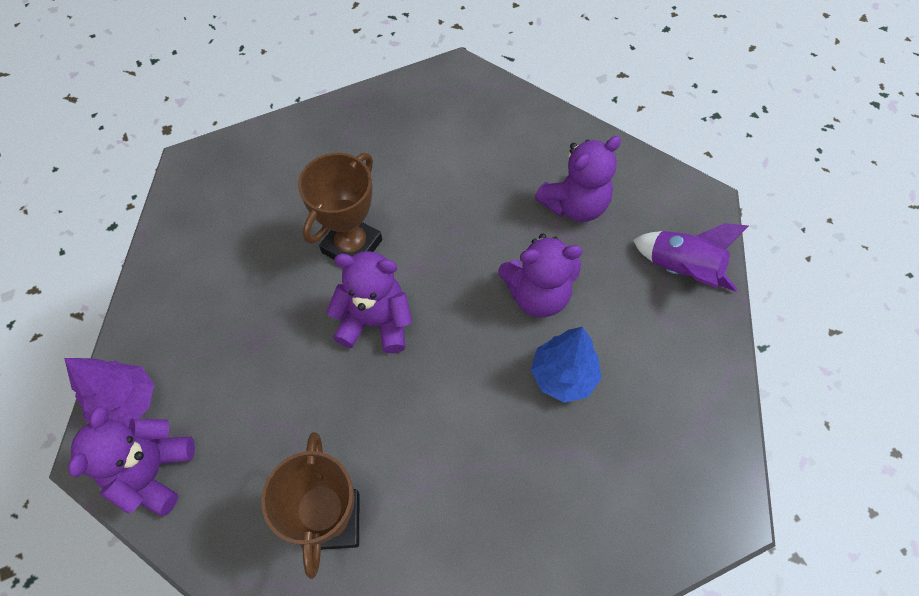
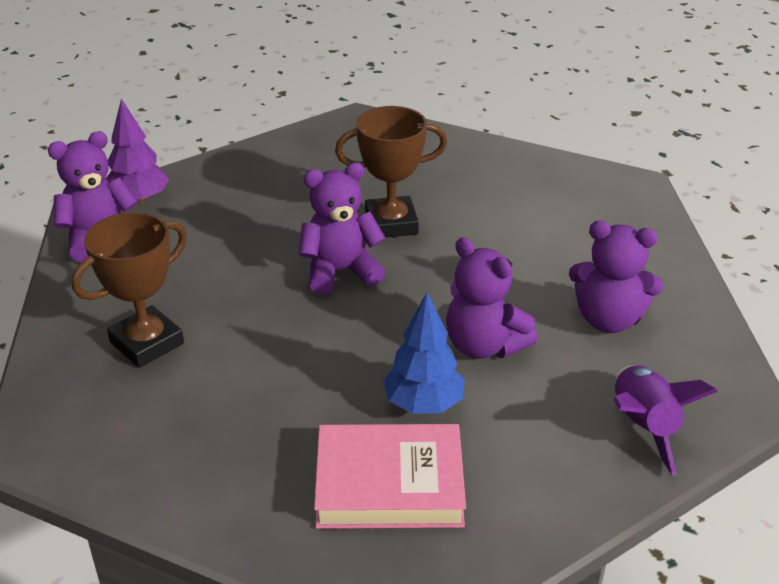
camera: 50 degrees right, 25 degrees down
(375, 322) = (340, 271): purple teddy bear -> purple teddy bear turned 75 degrees counterclockwise
(620, 454) = (389, 484): none -> pink book

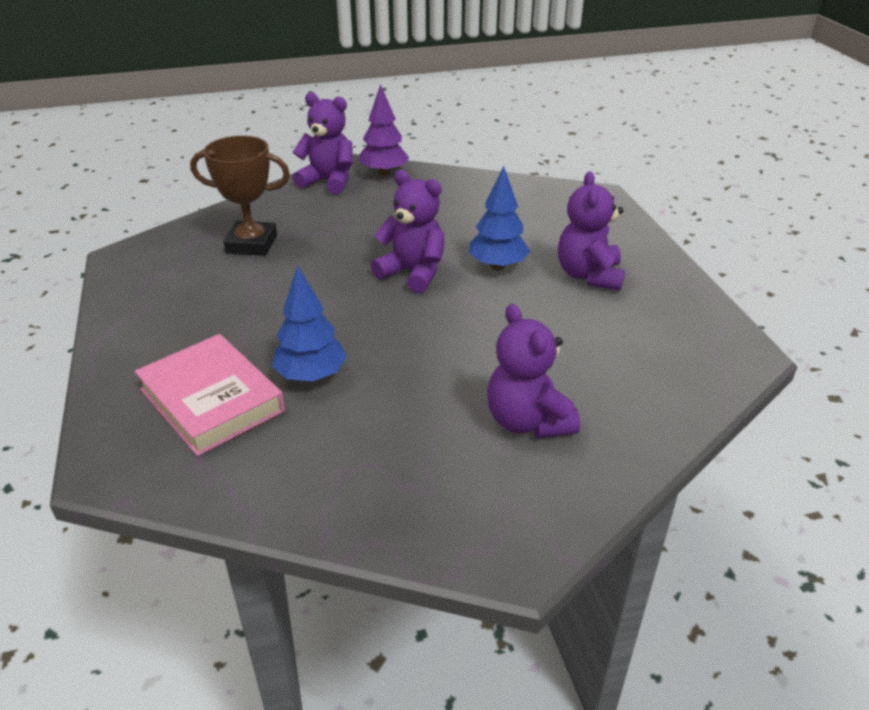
camera: 50 degrees right, 0 degrees up
(391, 223) = (497, 266): brown trophy -> blue tree
(484, 345) = (411, 372): purple teddy bear -> purple teddy bear (589, 275)
(643, 426) = (409, 503): purple rocket -> none

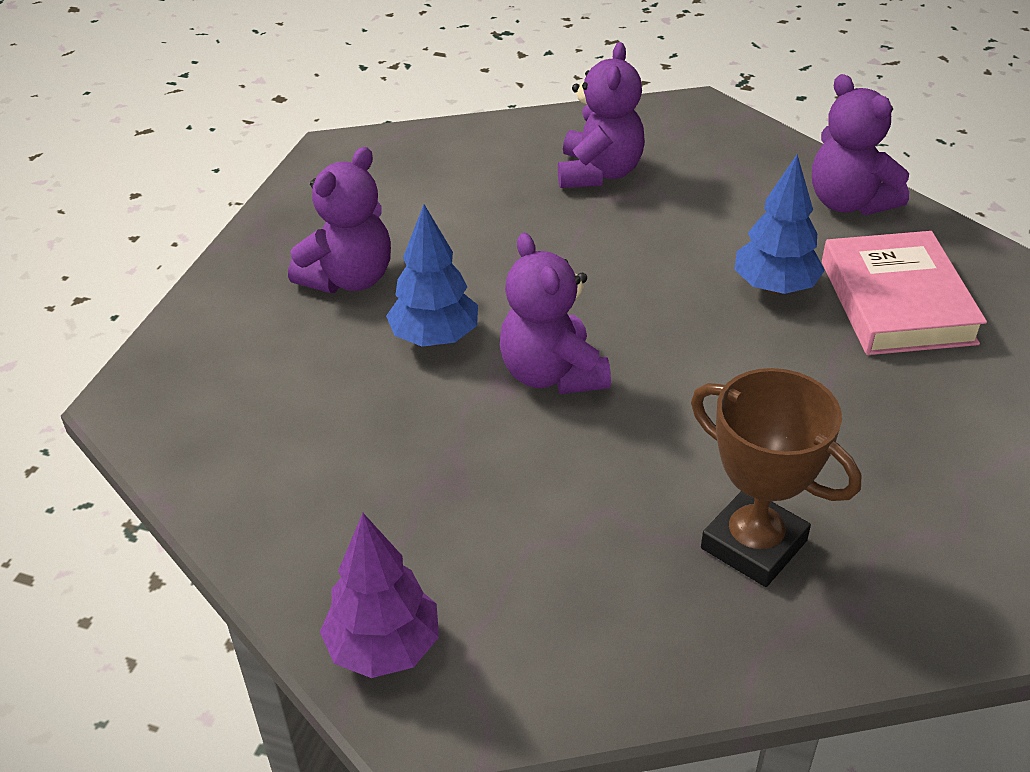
camera: 145 degrees left, 5 degrees up
(328, 181) = (512, 675): purple teddy bear -> purple teddy bear (849, 202)

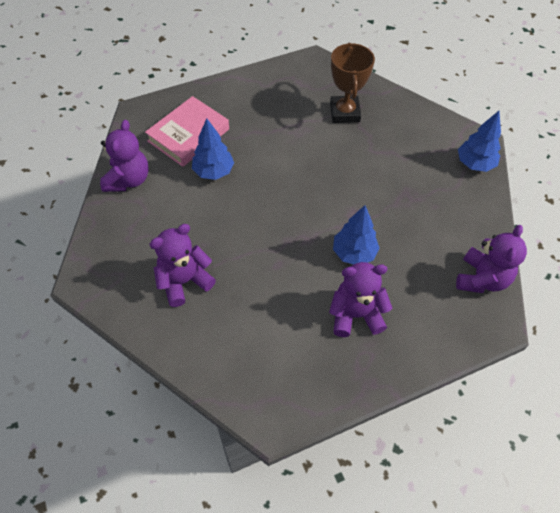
camera: 135 degrees left, 15 degrees up
(384, 648) = (474, 164): purple tree -> blue tree
(552, 374) = (331, 203): purple teddy bear -> purple teddy bear (481, 279)

